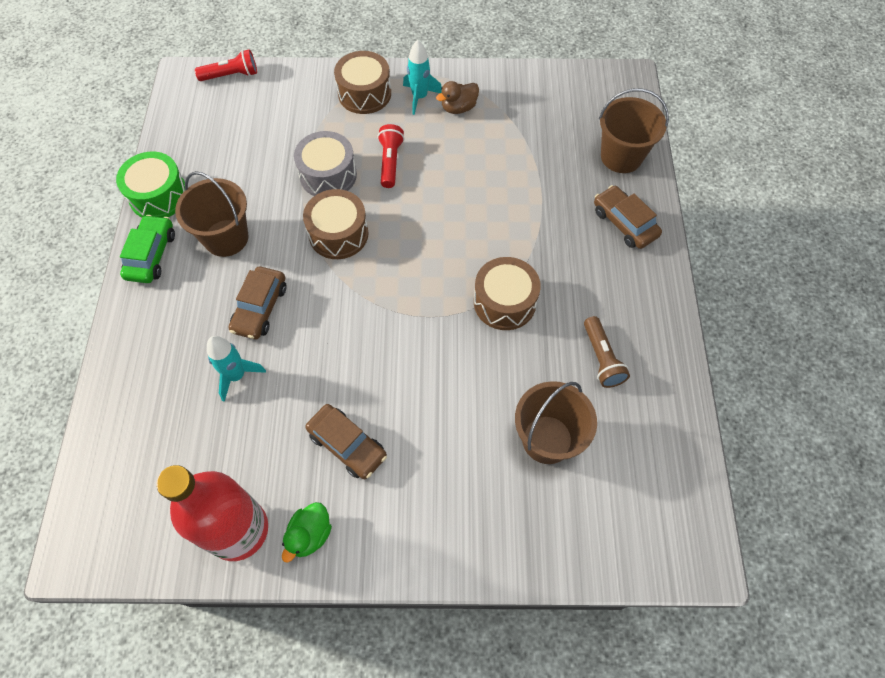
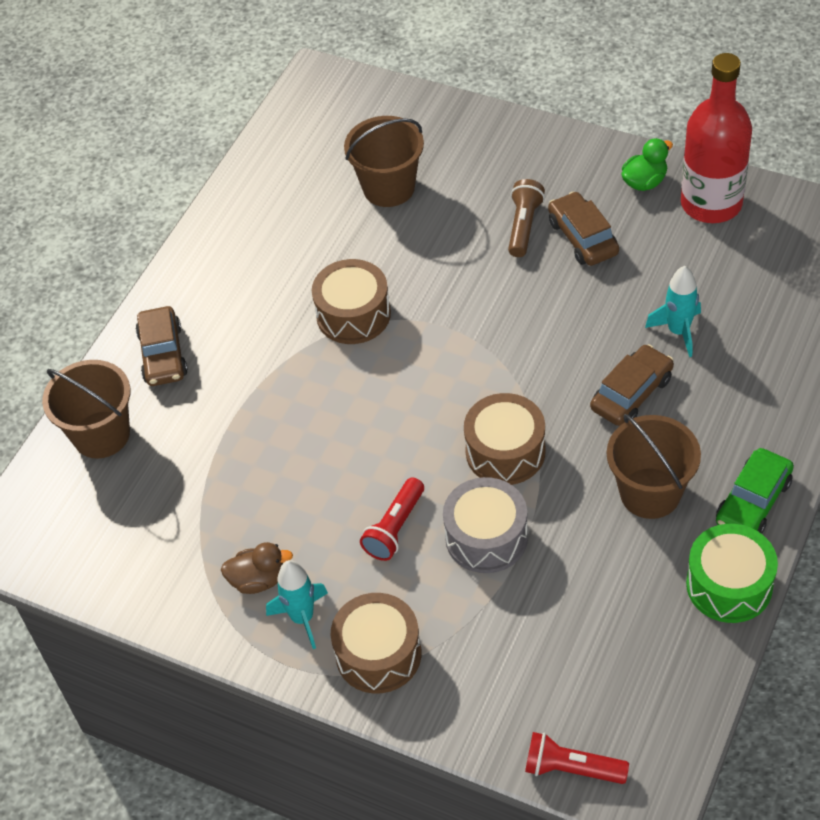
camera: 150 degrees left, 10 degrees down
(601, 358) = (290, 234): brown flashlight -> brown flashlight (524, 226)

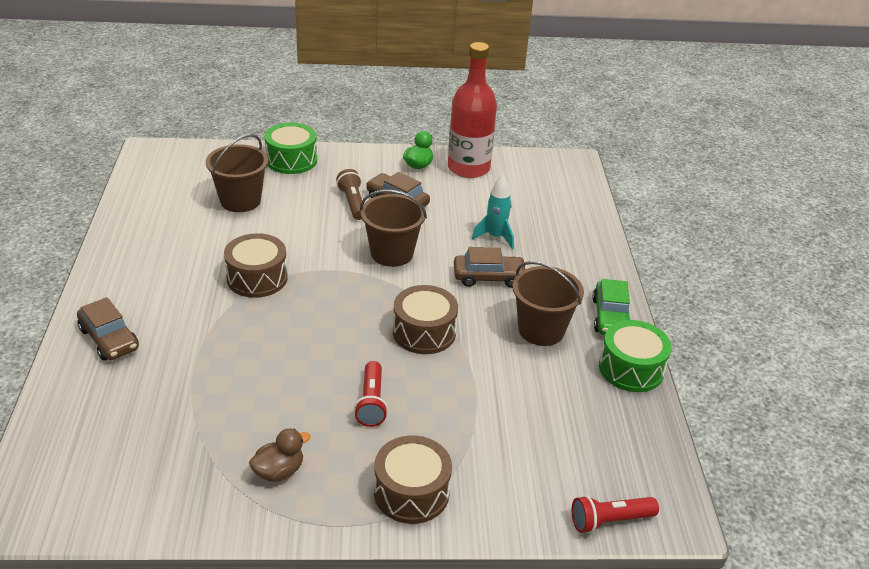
camera: 35 degrees left, 15 degrees down
(101, 434) = (79, 407): brown bucket -> brown bucket (392, 253)
(302, 618) = (333, 487): turquoise rocket -> none
(482, 133) = (291, 160): none -> green drum
(486, 537) = (445, 388): grey drum -> none
(631, 393) = (488, 277): brown car -> brown car turned 75 degrees clockwise

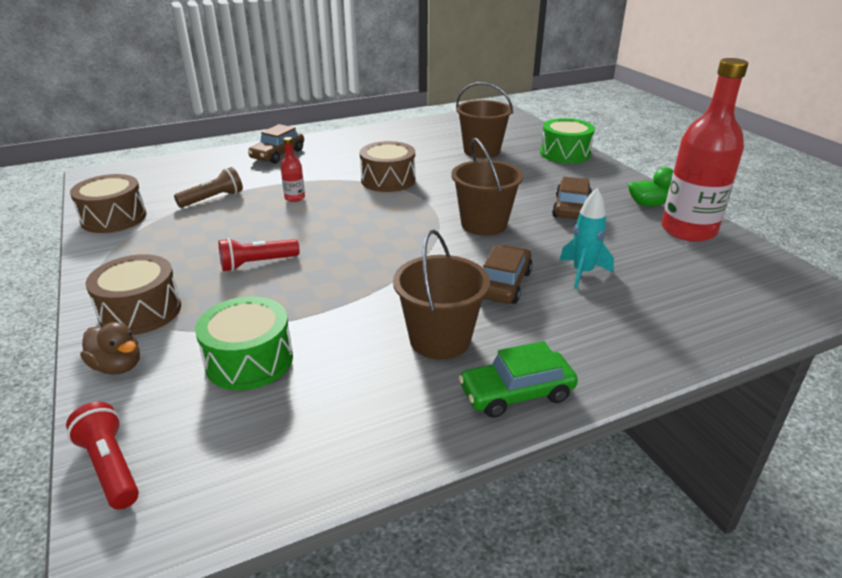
camera: 70 degrees right, 5 degrees down
(246, 350) = (295, 198): none -> red bottle
(279, 471) = (155, 244): brown duck -> brown duck (118, 366)
(352, 203) = (539, 190): brown flashlight -> brown flashlight (213, 199)
(424, 332) = (377, 267): brown drum -> brown drum (114, 218)
(488, 277) = (503, 284): brown car -> brown car turned 135 degrees counterclockwise
(631, 369) = (419, 434): green drum -> green drum (249, 360)

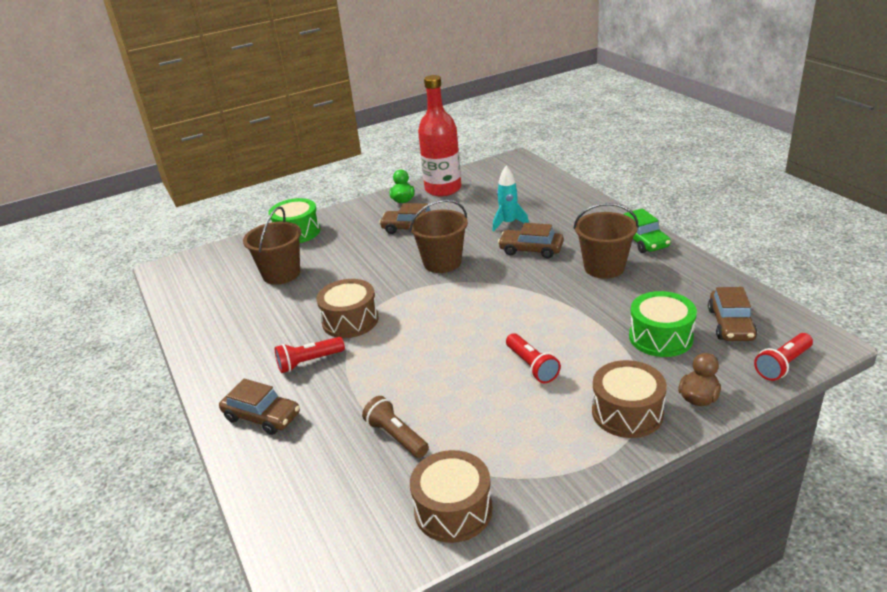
camera: 90 degrees left, 0 degrees up
(236, 437) = (730, 324): none -> brown car
(295, 198) = (393, 374): red bottle -> none
(334, 166) = (309, 362): none -> red flashlight

